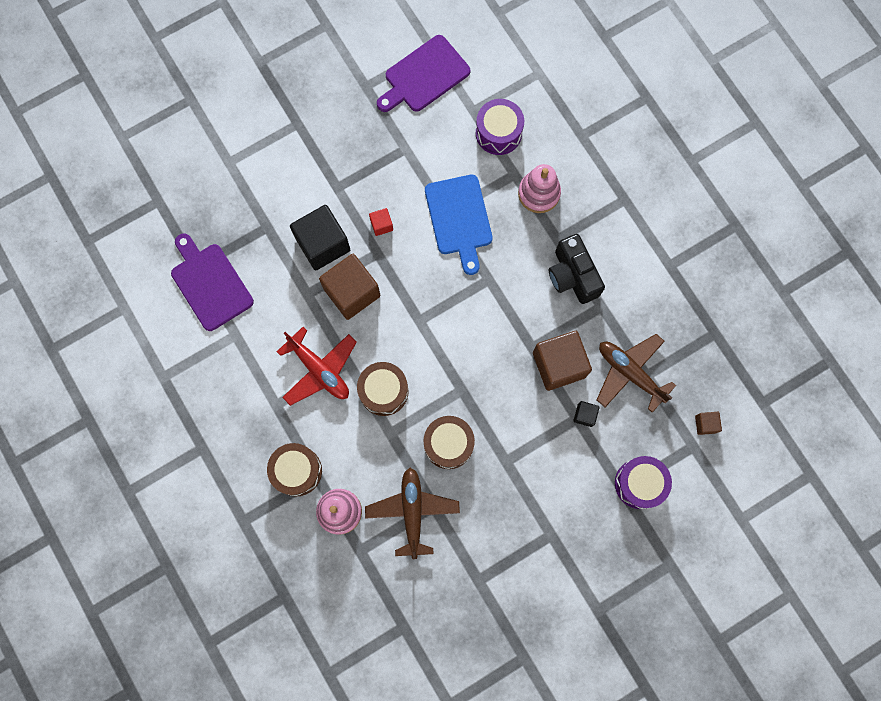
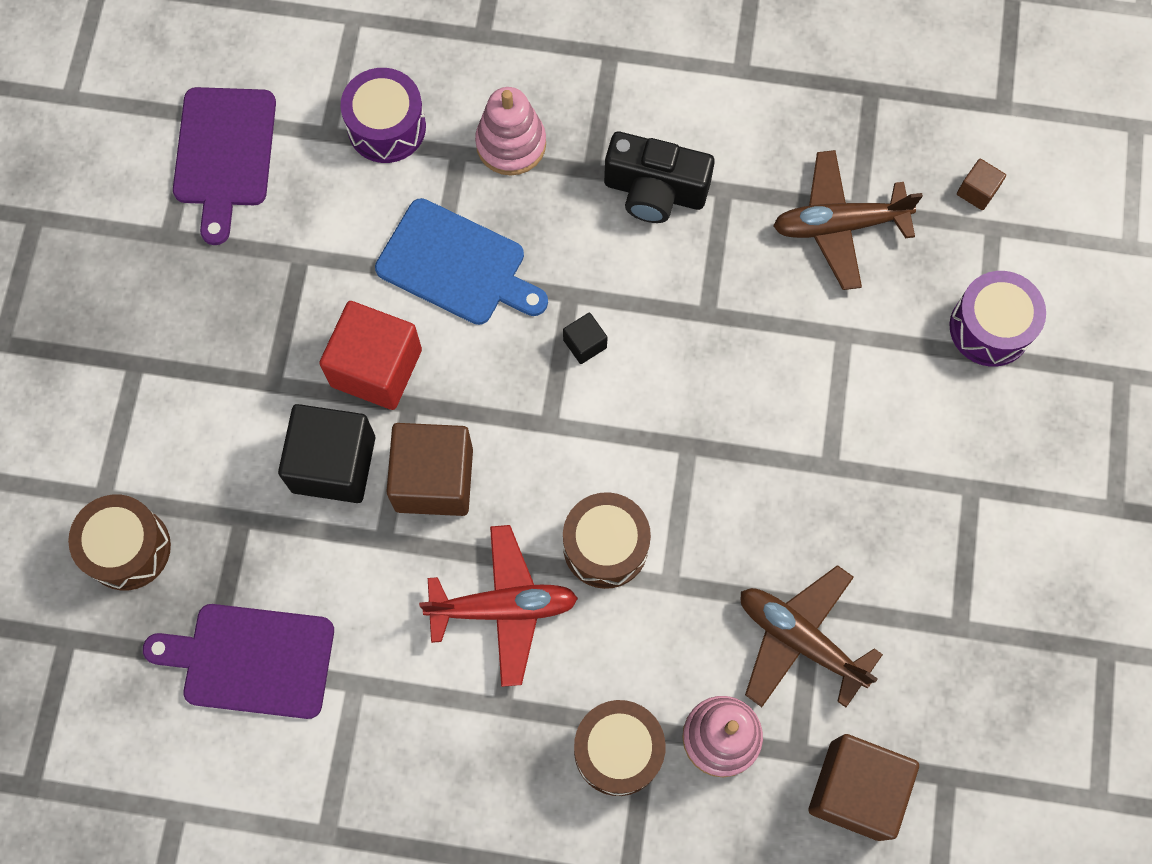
camera: 50 degrees left, 5 degrees down
(381, 225) = (376, 367): red cube -> red cube, size x2.20
(448, 444) = (747, 520): brown drum -> brown drum (128, 548)
(559, 365) = (756, 300): brown cube -> brown cube (855, 790)
(584, 415) = (848, 322): black cube -> black cube (585, 344)

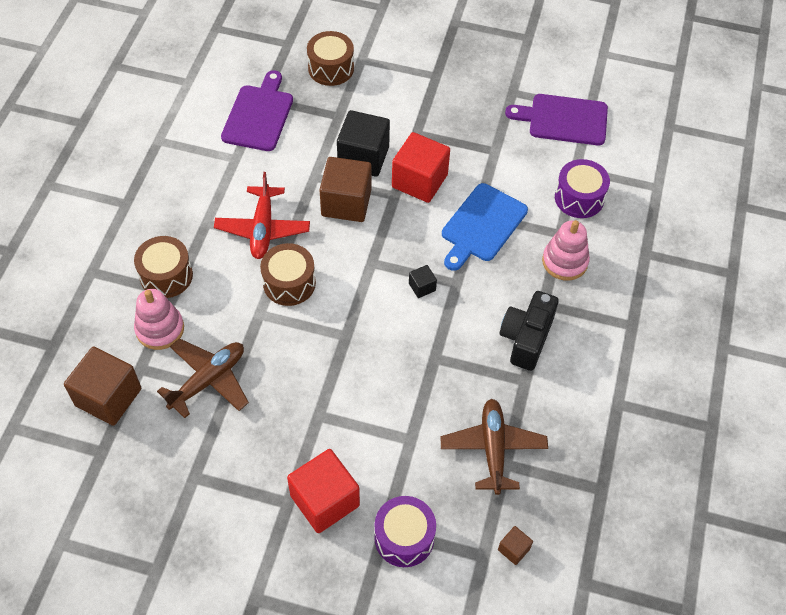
camera: 95 degrees right, 15 degrees down
(959, 438) = (325, 500): none -> red cube

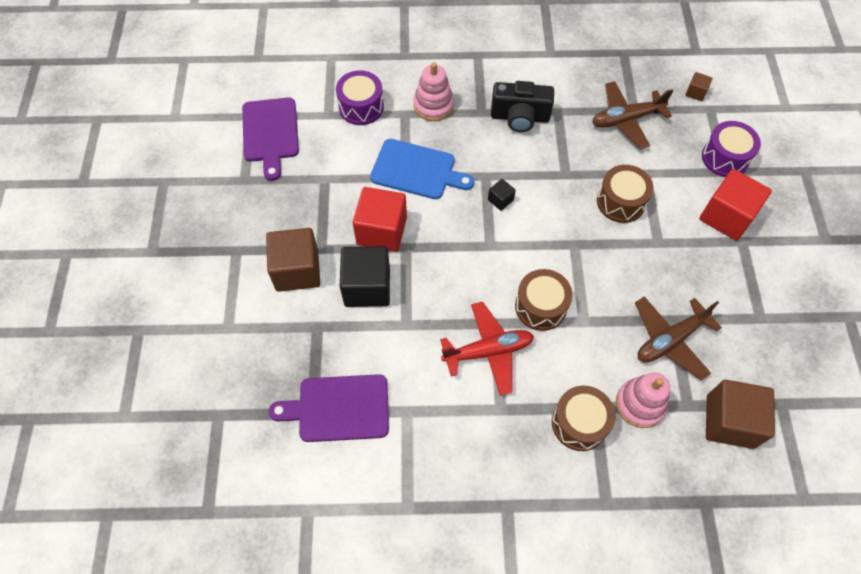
camera: 105 degrees left, 5 degrees up
(208, 380) = (670, 340): brown plane -> brown plane turned 60 degrees counterclockwise
(331, 68) = (249, 355): brown drum -> brown drum (621, 202)
(346, 203) = (429, 286): brown cube -> brown cube (297, 270)

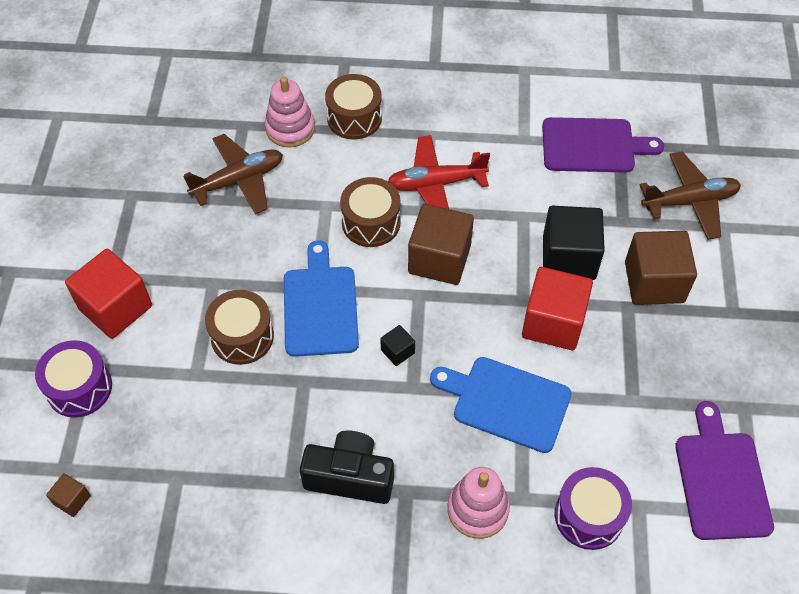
camera: 175 degrees left, 5 degrees down
(567, 229) = (320, 306): none -> blue cutting board
(626, 119) = (194, 460): brown plane -> brown plane (689, 201)
(730, 421) = (207, 109): brown cube -> brown cube (439, 259)

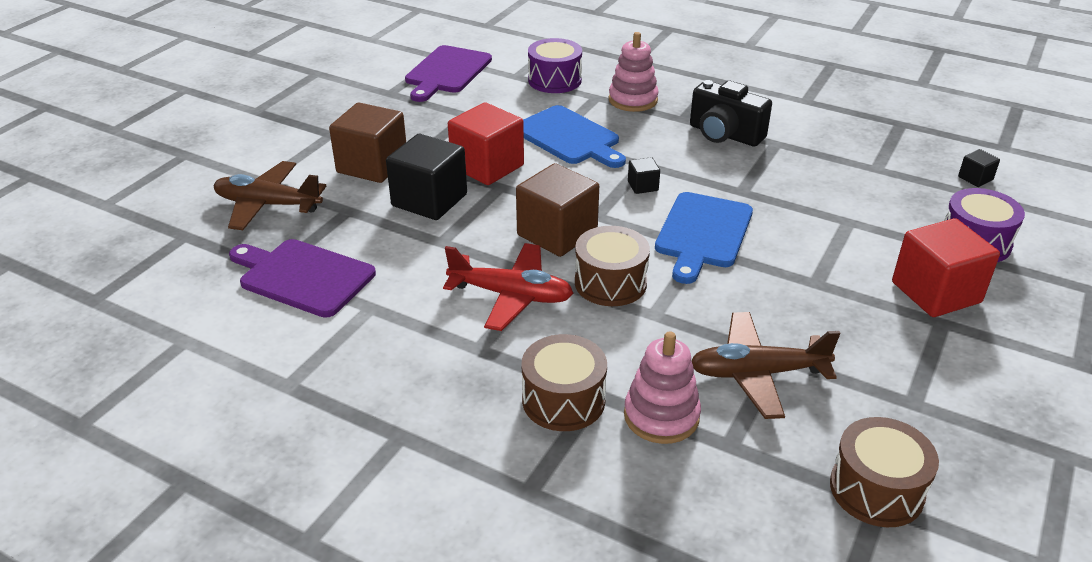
camera: 155 degrees left, 20 degrees down
(72, 500) = (975, 178): brown cube -> black cube
(242, 336) = (794, 234): brown drum -> brown drum (876, 489)

